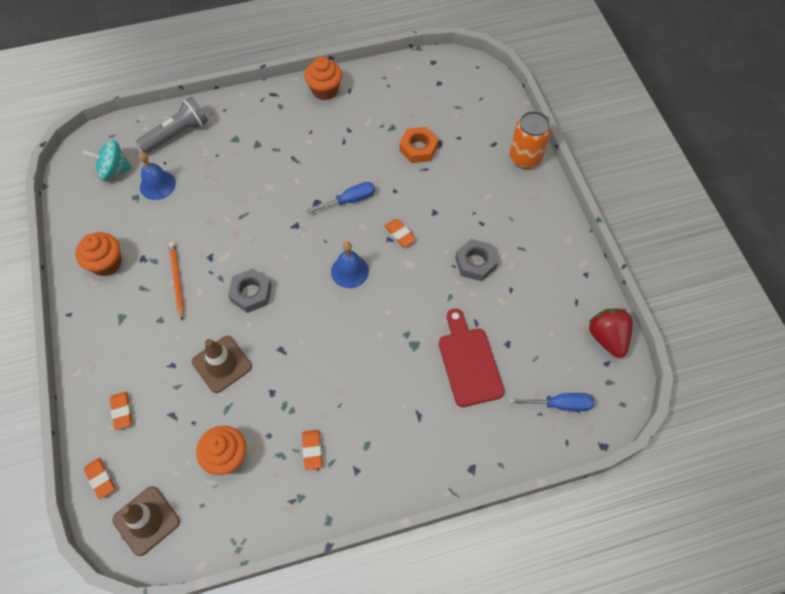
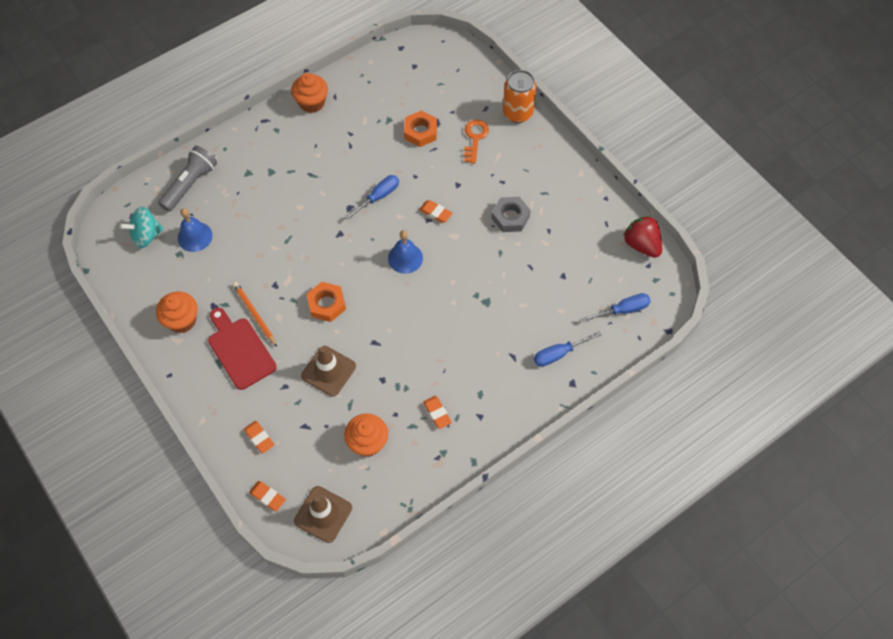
camera: 20 degrees left, 0 degrees up
(251, 293) = (326, 304): grey nut -> orange nut
(469, 362) = (537, 301): red cutting board -> red cutting board (240, 350)
(469, 430) = (559, 354): none -> blue screwdriver
(471, 170) = (475, 138): none -> orange key

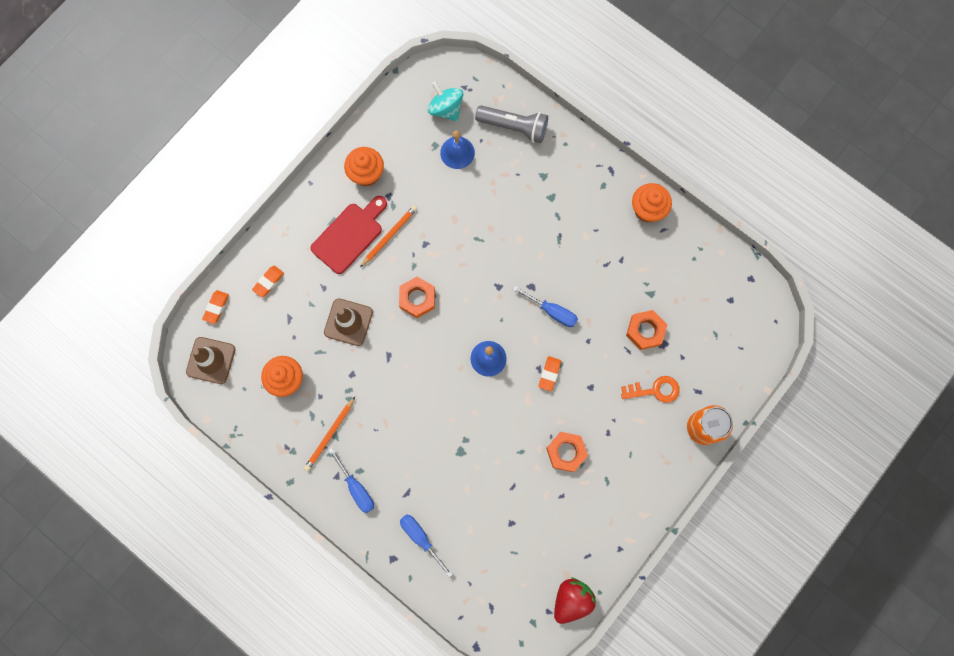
camera: 75 degrees right, 15 degrees up
(437, 413) = (330, 435): orange eraser -> orange pencil
(510, 217) = (566, 452): grey nut -> orange nut
(623, 310) = (487, 594): blue screwdriver -> blue screwdriver (356, 487)

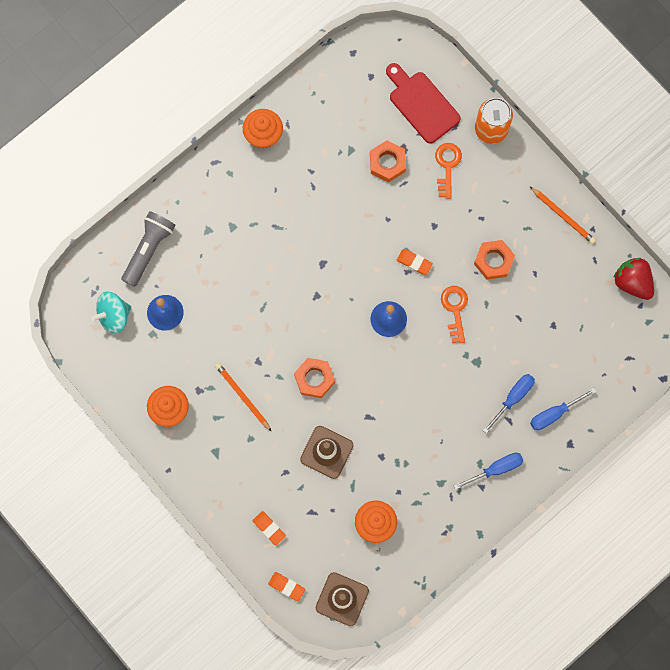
camera: 80 degrees left, 0 degrees up
(330, 435) = (439, 487): orange pencil -> orange pencil (563, 216)
(349, 235) = (234, 437): red cutting board -> red cutting board (421, 104)
(509, 421) = (455, 309): none -> orange key
(552, 311) = (351, 248): blue screwdriver -> blue screwdriver (513, 398)

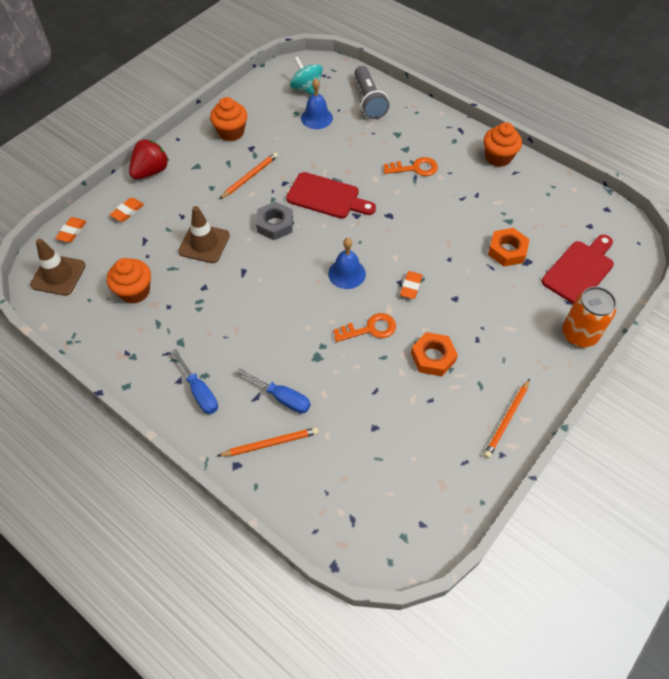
camera: 80 degrees right, 20 degrees down
(148, 250) = (369, 101): grey flashlight -> grey flashlight turned 60 degrees clockwise
(286, 321) = (327, 197): none -> red cutting board
(314, 379) = (275, 224): orange nut -> grey nut
(447, 166) = (523, 301): orange key -> orange key (415, 168)
(554, 413) = (270, 443): blue screwdriver -> orange pencil
(632, 282) = (449, 510): red strawberry -> red strawberry (151, 171)

